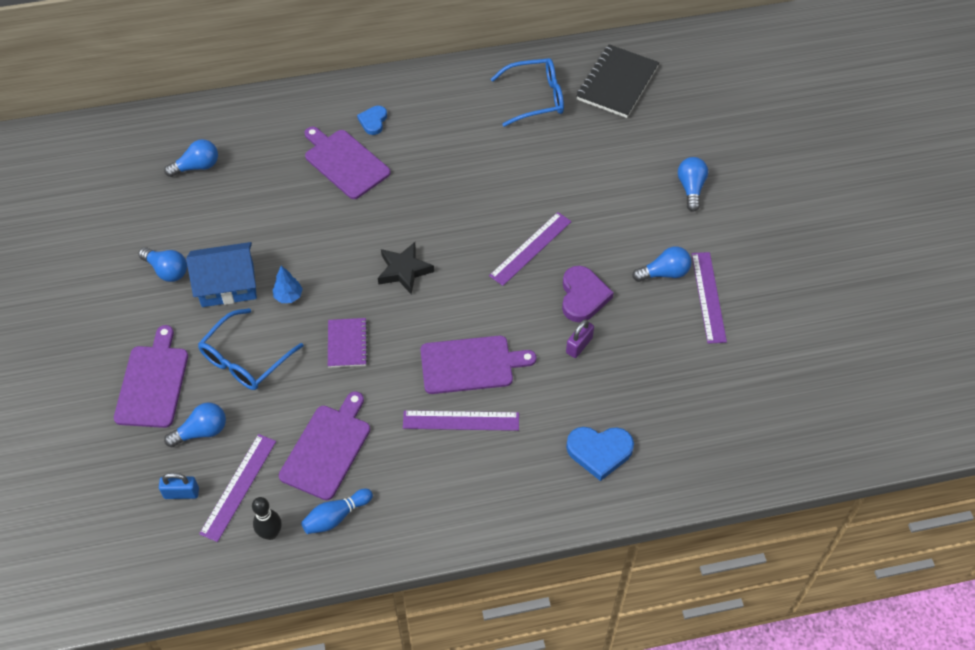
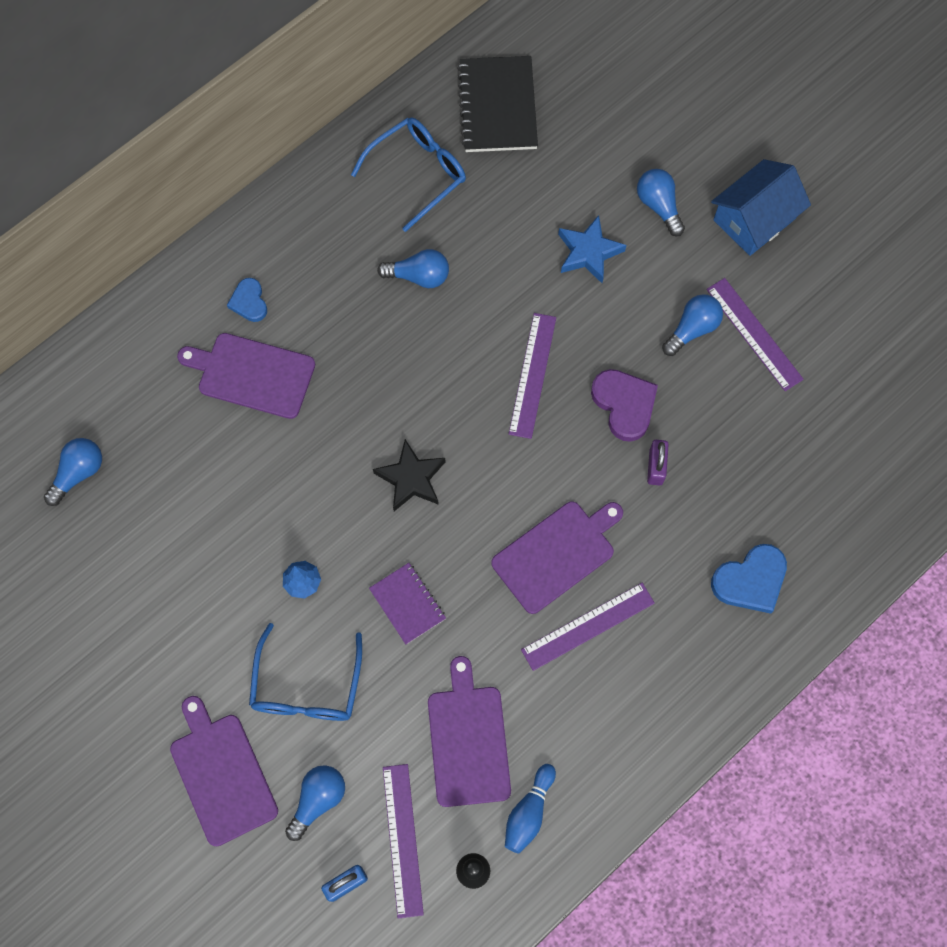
camera: 30 degrees left, 15 degrees up
(167, 270) = (139, 627): blue light bulb -> blue light bulb (419, 276)
(227, 285) = (223, 606): blue house -> blue house (754, 219)
(621, 194) = (588, 252): none -> blue star

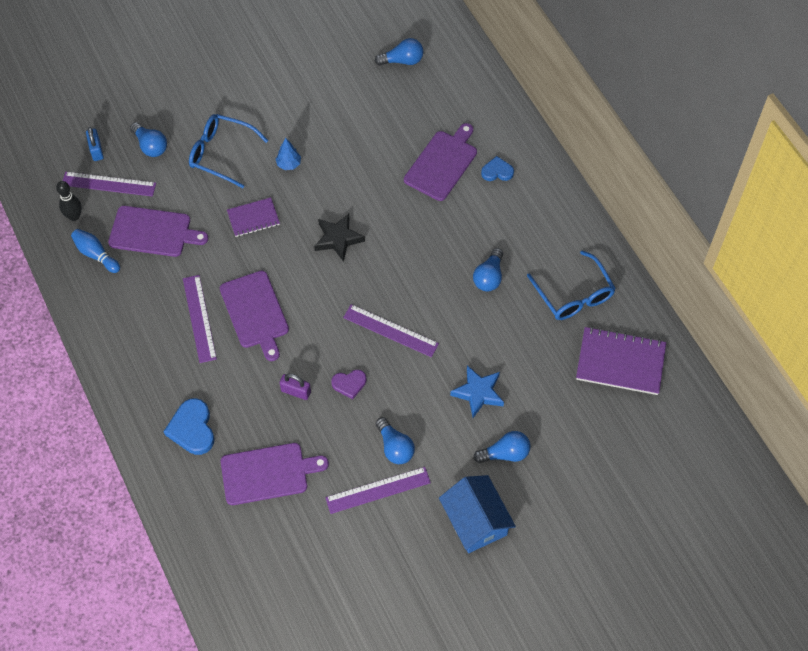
camera: 105 degrees right, 10 degrees down
(78, 473) = (402, 60): blue light bulb -> blue light bulb turned 60 degrees counterclockwise
(221, 774) = (186, 101): purple cutting board -> purple cutting board (268, 473)
(497, 106) = (620, 362): black notebook -> purple notebook
(624, 405) = (349, 384): purple heart -> purple heart, size x0.62

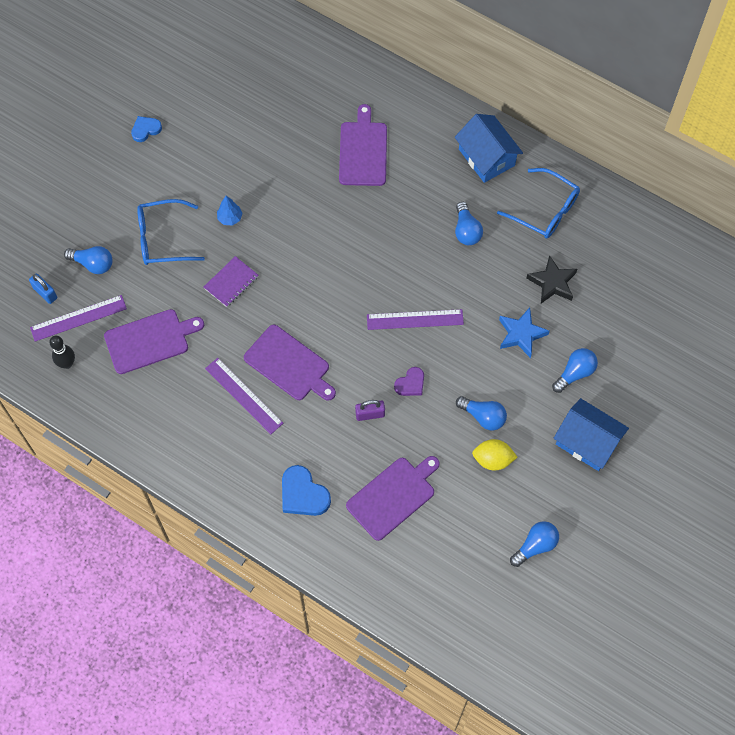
camera: 30 degrees left, 5 degrees up
(96, 254) = (111, 387): blue bowling pin -> none
(338, 239) = (317, 263): black star -> black star (552, 283)
(378, 490) = (493, 460): purple ruler -> yellow lemon
(402, 60) = (268, 74): blue light bulb -> blue light bulb (535, 546)
(497, 171) = (414, 135): blue heart -> blue heart (145, 129)
(550, 222) = (486, 157): none -> blue house
(620, 362) = (617, 248): purple notebook -> none

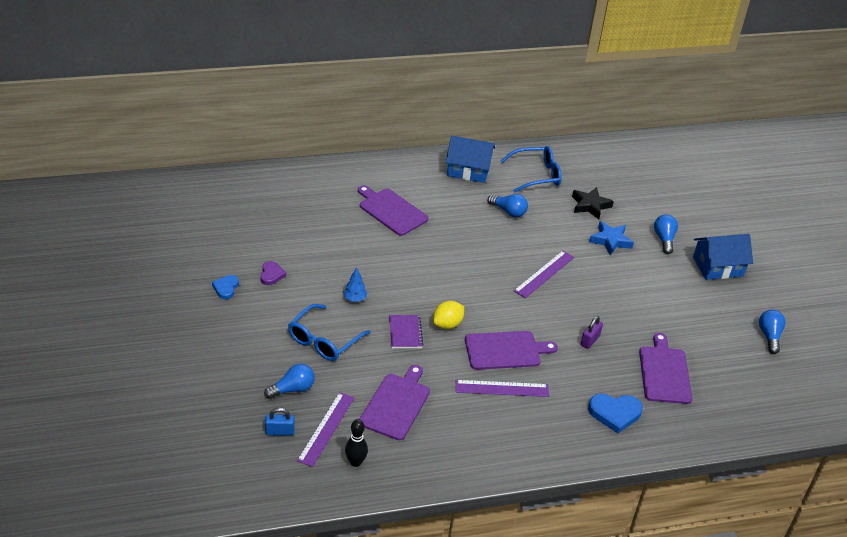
camera: 50 degrees left, 25 degrees down
(410, 384) = (589, 307): purple heart -> purple heart (271, 275)
(483, 416) = (650, 294): blue light bulb -> none
(493, 460) = (687, 311): yellow lemon -> yellow lemon (447, 324)

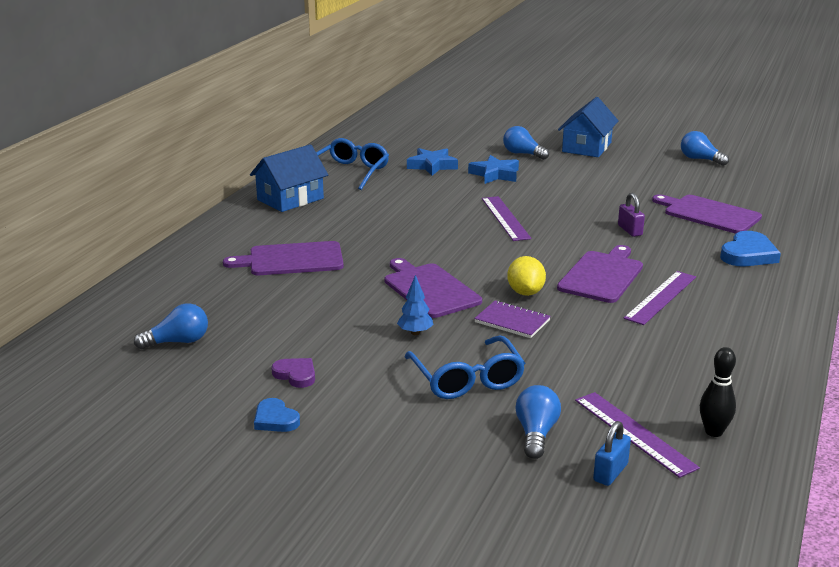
camera: 50 degrees left, 15 degrees down
(396, 404) = (631, 368): purple cutting board -> purple cutting board (429, 289)
(508, 211) = (386, 202): blue light bulb -> blue light bulb (178, 342)
(590, 205) = (432, 166): black star -> blue star

